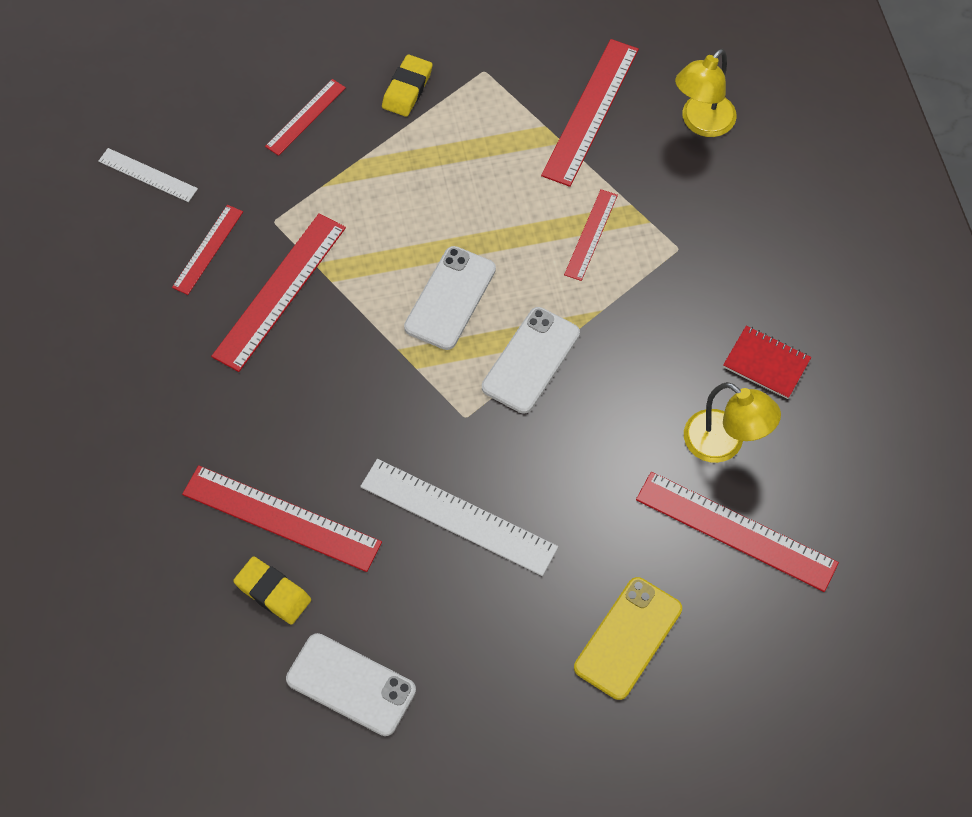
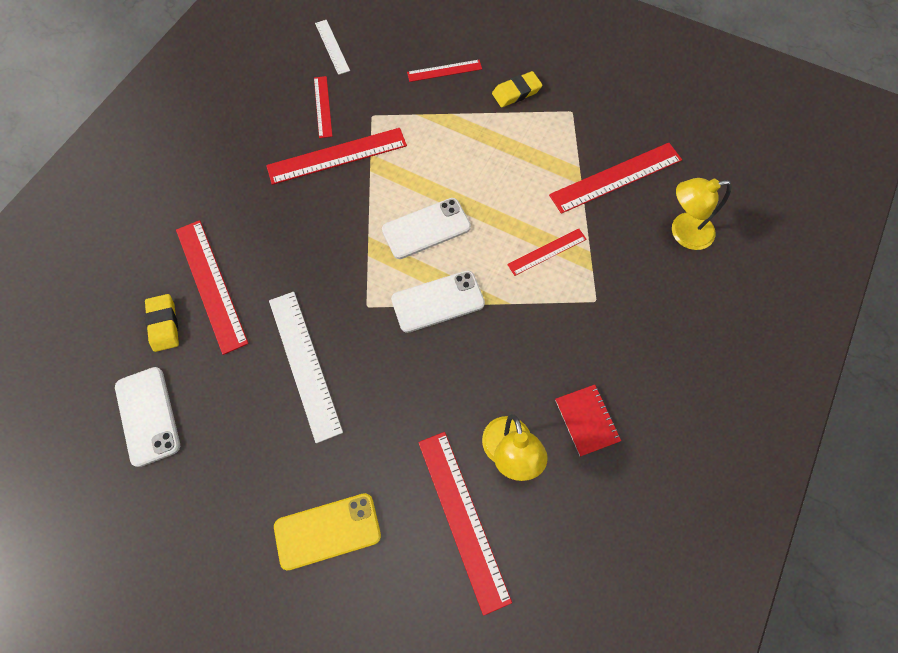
camera: 40 degrees right, 5 degrees up
(208, 249) = (323, 106): red ruler -> red ruler turned 75 degrees counterclockwise

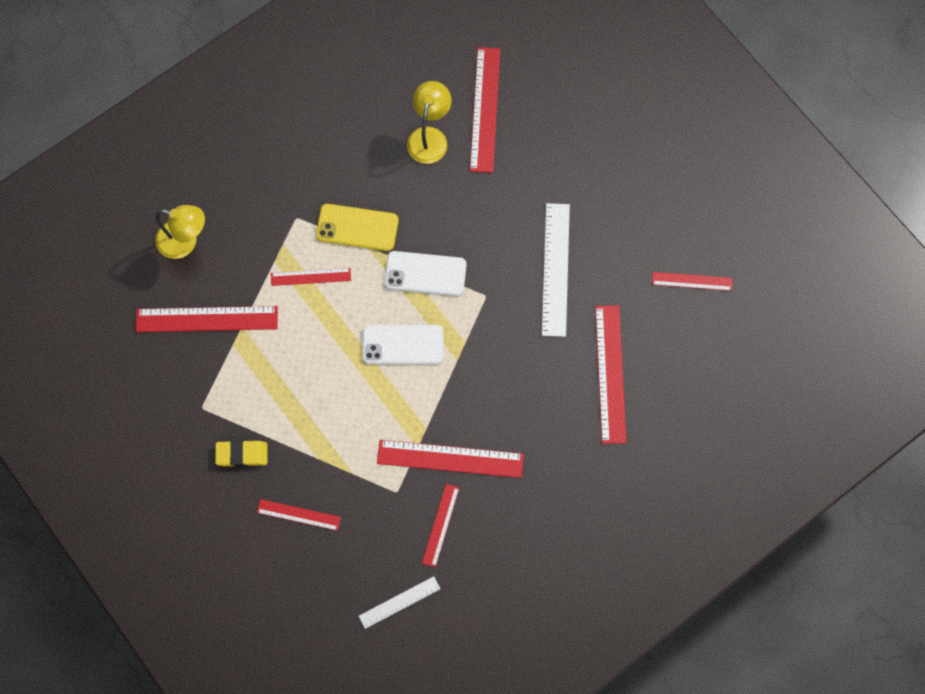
camera: 155 degrees left, 5 degrees up
(148, 416) = (692, 281): white phone -> red ruler
(164, 324) = (660, 354): yellow eraser -> none
(327, 531) = (583, 142): yellow phone -> yellow phone (357, 227)
(332, 47) = (399, 602): white ruler -> white ruler turned 60 degrees clockwise
(587, 420) = (360, 133): red notebook -> none

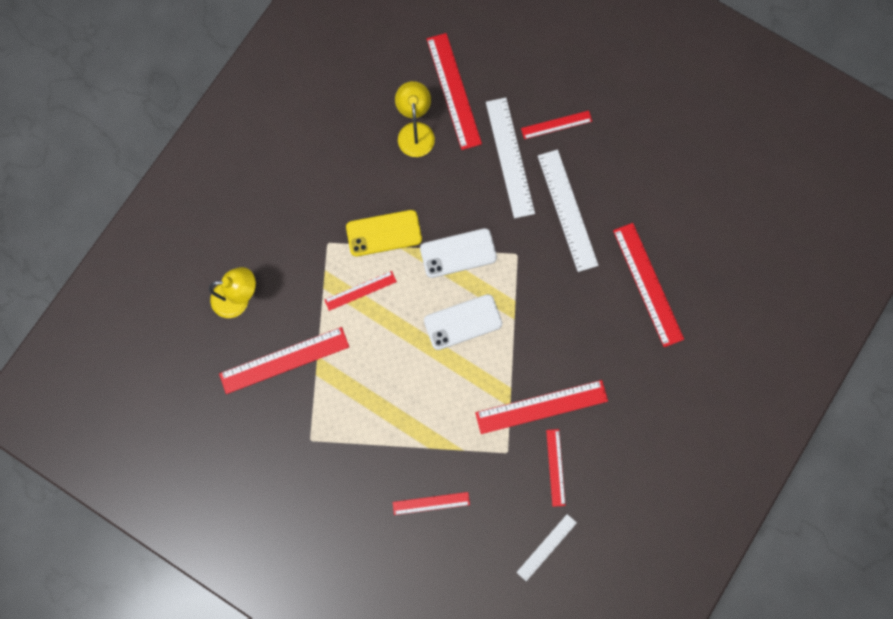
camera: 20 degrees left, 5 degrees up
(242, 454) = (361, 468): yellow eraser -> none
(516, 195) = (509, 157): none -> white ruler
(692, 281) = (685, 180): red ruler -> red ruler (556, 124)

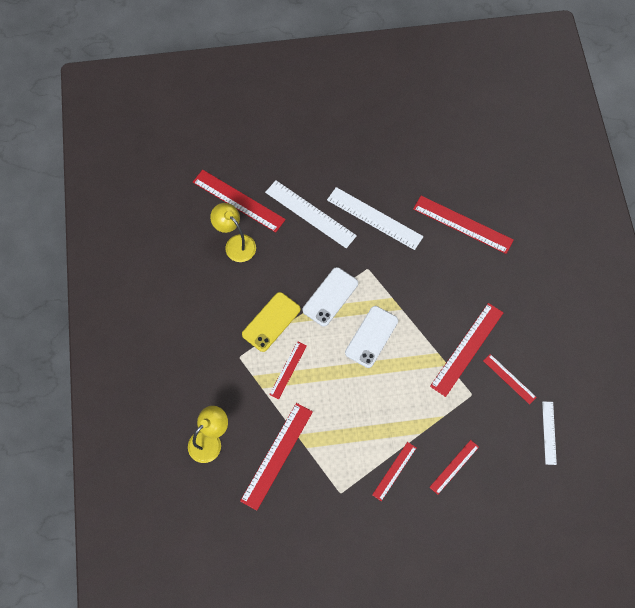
camera: 40 degrees left, 10 degrees down
(556, 124) = (321, 173): red ruler -> red ruler (394, 471)

